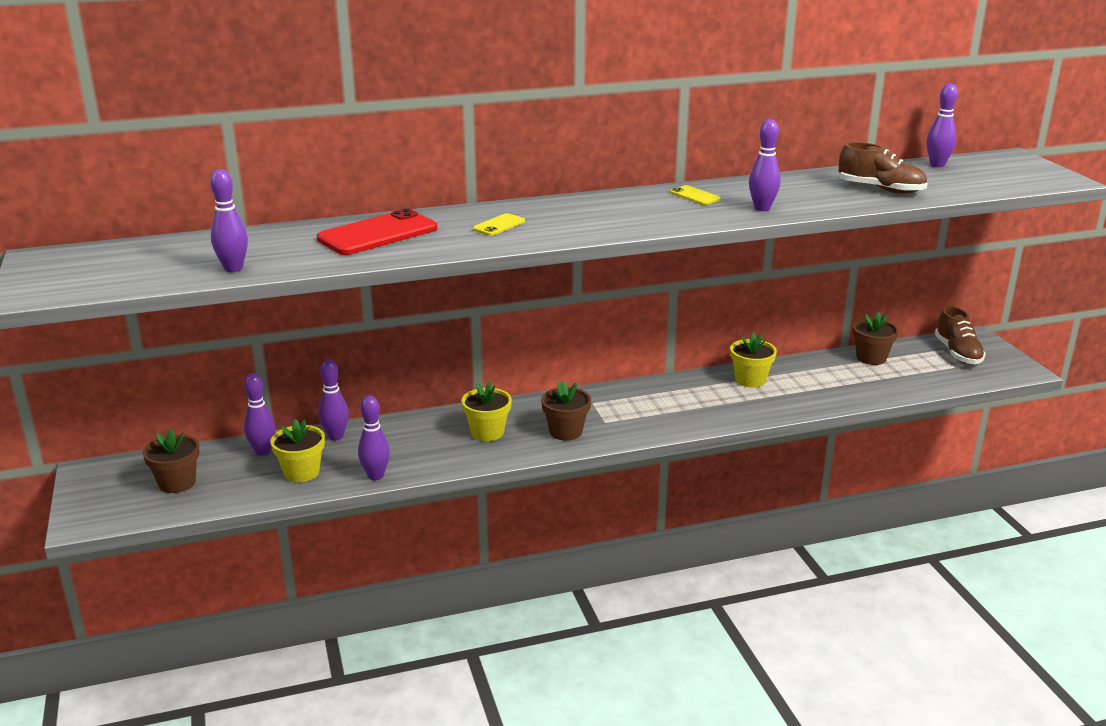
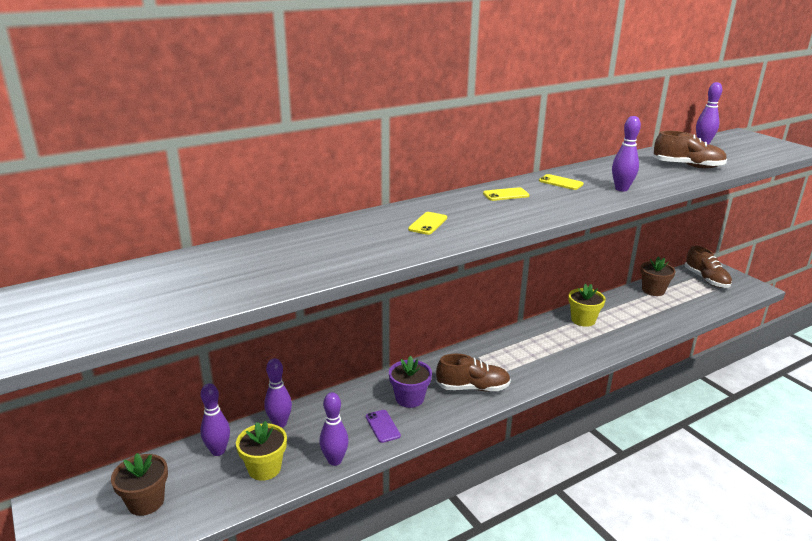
camera: 15 degrees left, 0 degrees up
(233, 268) = (208, 296): purple bowling pin -> none
(377, 234) = (326, 243): red phone -> none
(442, 453) = (382, 426): none -> purple phone
(487, 432) = (409, 398): yellow flower pot -> purple flower pot
(565, 431) = (473, 388): brown flower pot -> brown shoe
(615, 204) = (506, 195): none -> yellow phone

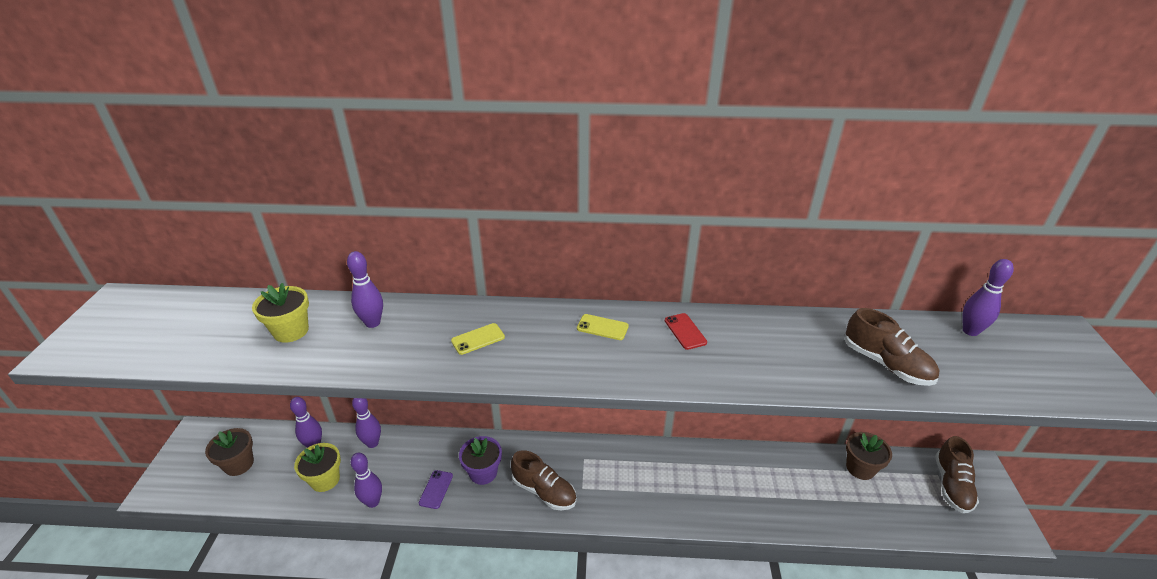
camera: 35 degrees right, 10 degrees up
(560, 182) = (685, 331): yellow phone -> red phone
(583, 320) = (733, 468): yellow flower pot -> yellow flower pot (291, 331)
(621, 189) = (741, 370): purple bowling pin -> purple bowling pin (372, 323)

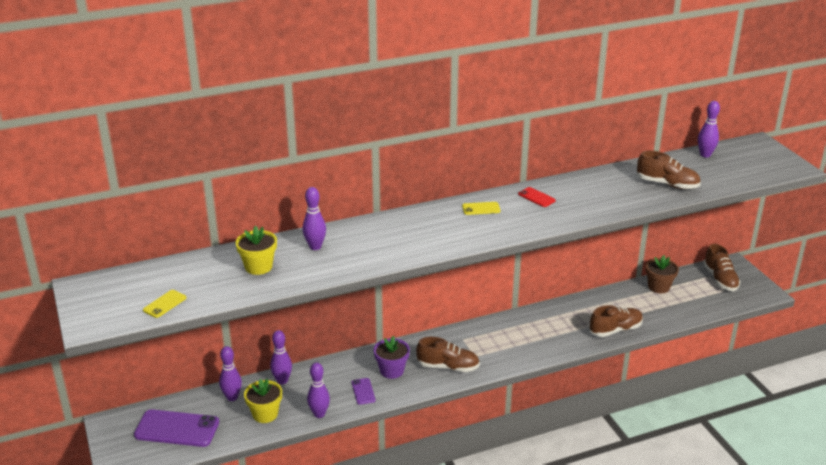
camera: 25 degrees left, 5 degrees down
(239, 464) = (177, 429): brown flower pot -> purple phone
(478, 339) = (402, 236): yellow phone -> yellow phone (165, 304)
(772, 513) = (615, 330): none -> brown shoe

